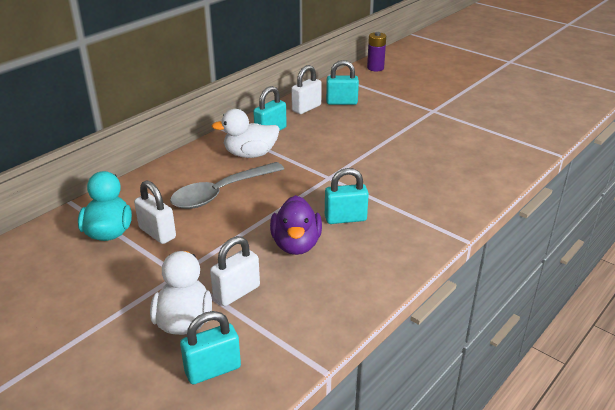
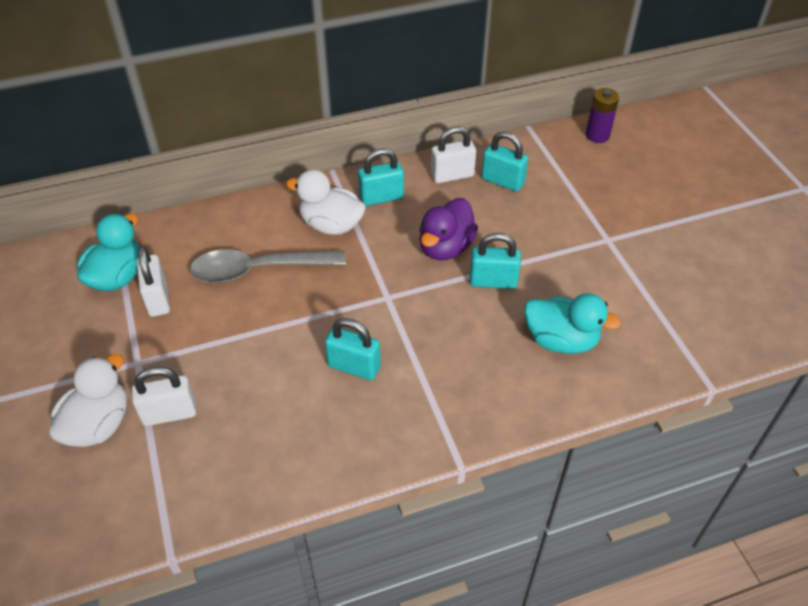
camera: 30 degrees right, 15 degrees up
(213, 369) = (79, 496): turquoise padlock -> turquoise padlock (493, 281)
(296, 244) = (274, 379): purple duck -> purple duck (445, 247)
(458, 162) = (561, 340): none -> turquoise duck

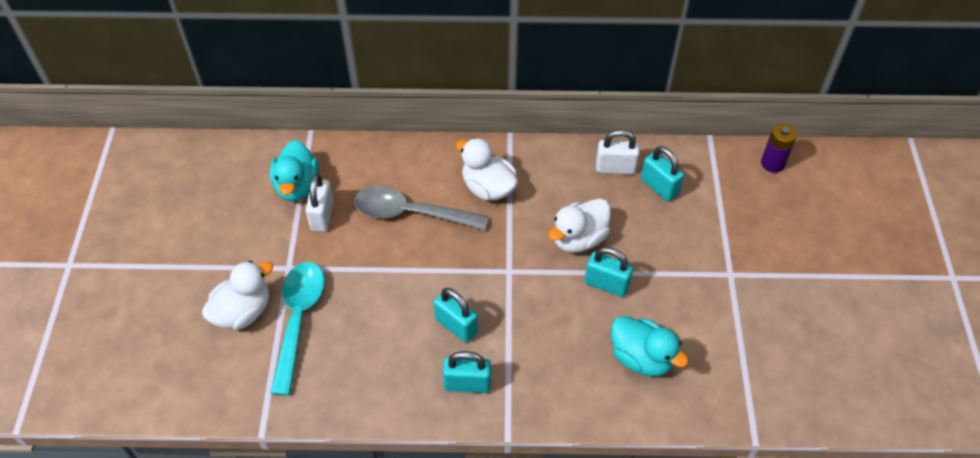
camera: 20 degrees right, 5 degrees up
(117, 277) = (297, 186): turquoise duck -> turquoise duck turned 135 degrees clockwise
(169, 413) = (298, 319): white padlock -> turquoise spoon
(381, 197) = (542, 173): turquoise padlock -> turquoise padlock (467, 384)
(445, 247) = (578, 239): purple duck -> white duck

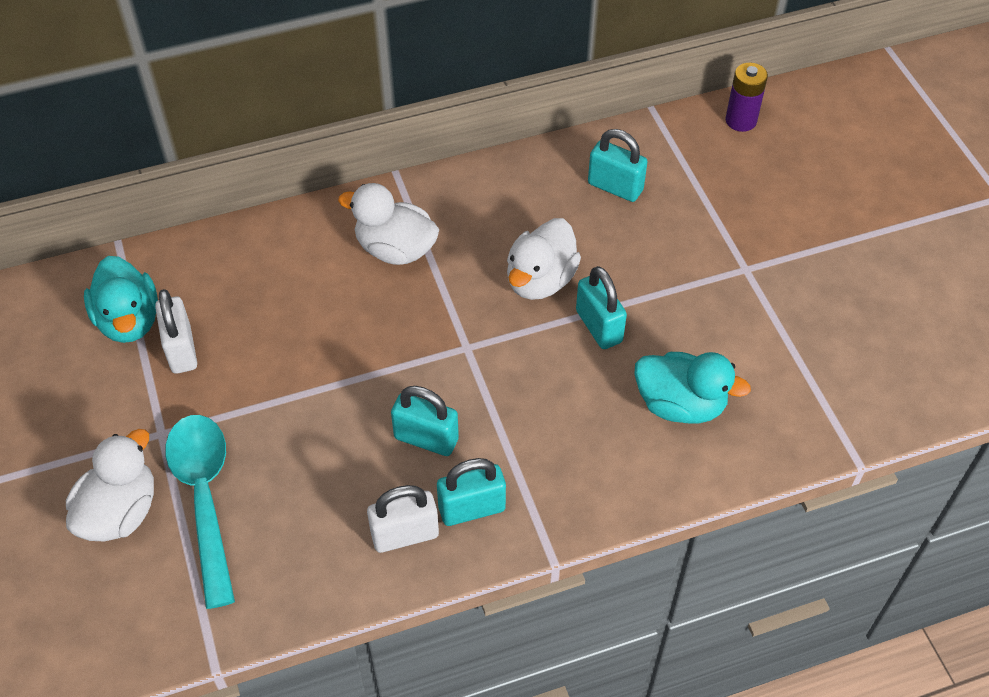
camera: 20 degrees left, 0 degrees up
(411, 213) = (304, 311): grey spoon -> none
(606, 284) = (599, 326): turquoise padlock -> turquoise padlock turned 60 degrees clockwise
(615, 168) = (550, 179): white padlock -> white padlock (405, 535)

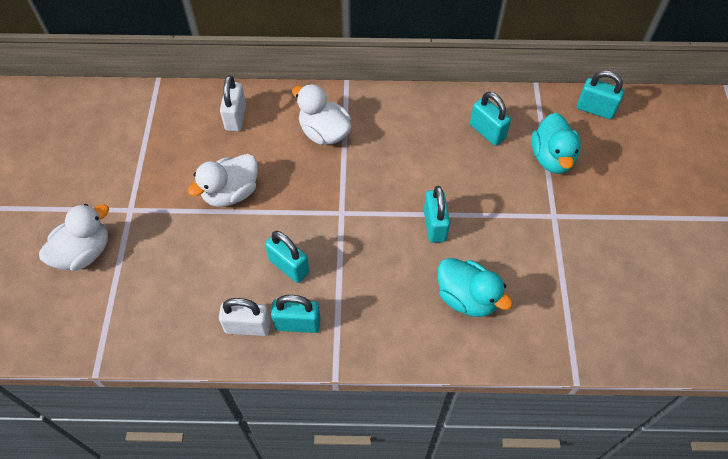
camera: 20 degrees right, 5 degrees up
(129, 321) = (142, 131): turquoise duck -> turquoise duck (552, 158)
(181, 350) = (165, 159): white padlock -> white padlock (236, 117)
(204, 498) = (137, 260): turquoise spoon -> none
(540, 280) = (409, 181): white duck -> white duck (231, 193)
(741, 120) = (595, 109): purple battery -> turquoise padlock

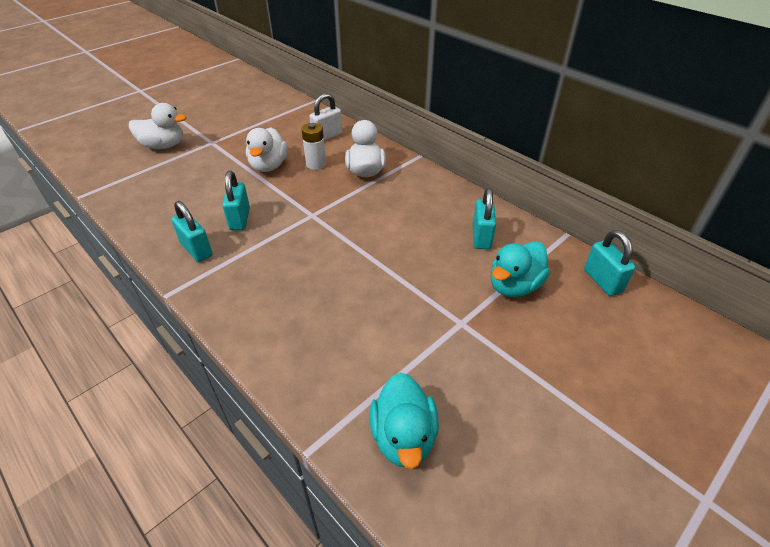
camera: 45 degrees right, 15 degrees down
(231, 193) = (269, 166): white duck -> white duck turned 90 degrees counterclockwise
(248, 327) = (172, 231): white padlock -> none
(271, 158) = (316, 164): none -> white battery
(435, 225) = (359, 262): turquoise padlock -> none
(467, 298) = (315, 320): turquoise duck -> turquoise duck (403, 437)

